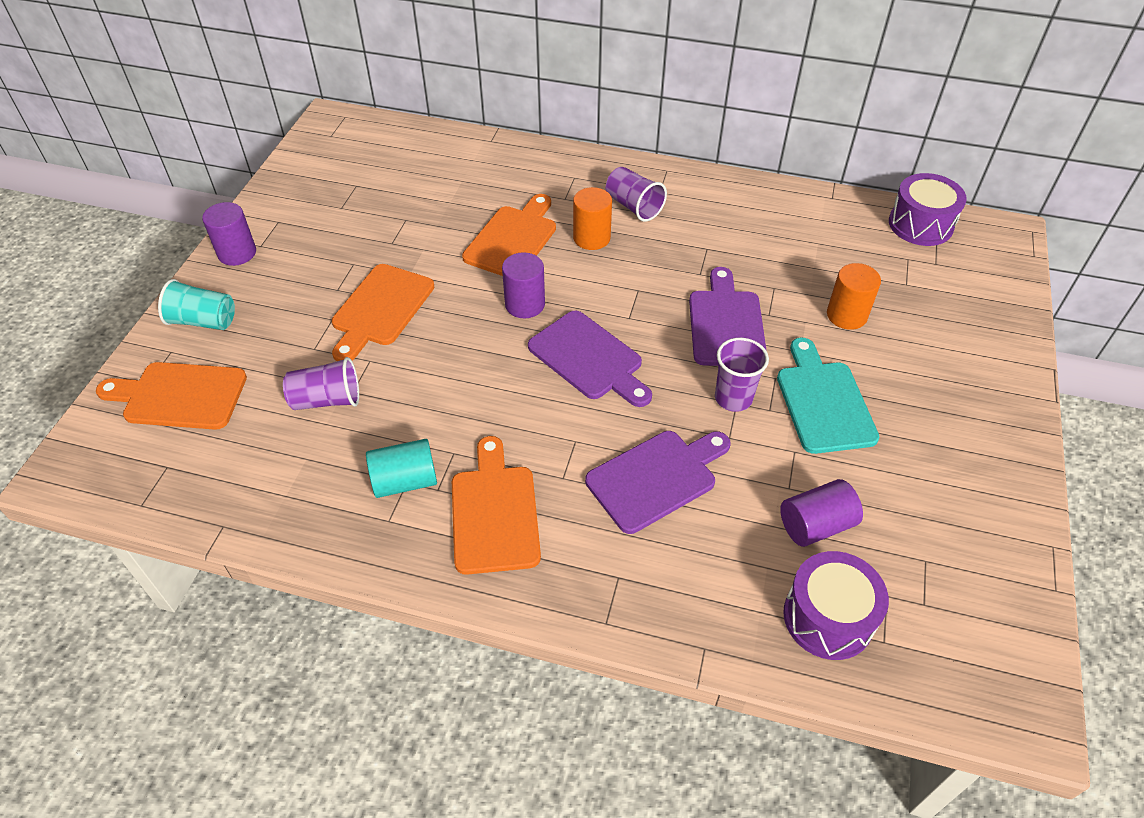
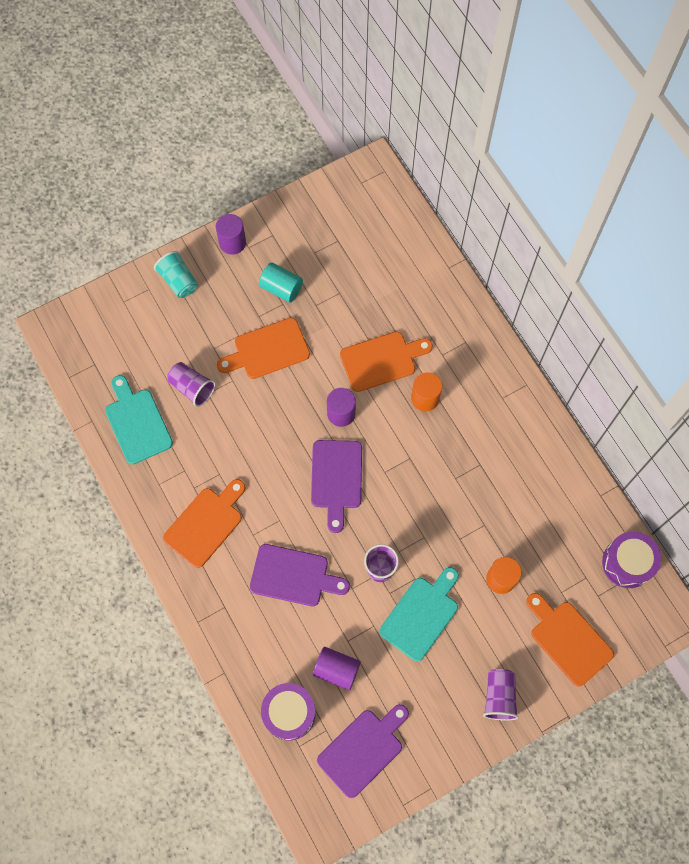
camera: 45 degrees right, 20 degrees up
(179, 396) = (131, 324): orange cutting board -> orange cutting board (568, 640)
(290, 482) = (137, 423): none -> turquoise cutting board
(405, 481) = (184, 469): turquoise cylinder -> turquoise cylinder (281, 288)
(633, 206) = (474, 396): purple cup -> purple cup (499, 697)
(726, 324) = (429, 523): purple cutting board -> purple cutting board (363, 749)

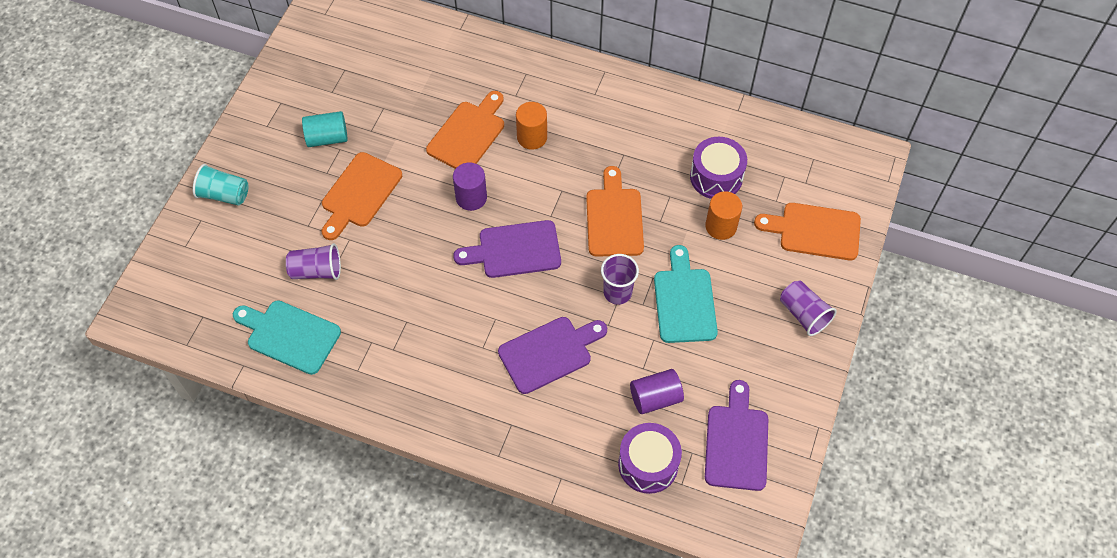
camera: 40 degrees left, 10 degrees down
(206, 524) = (431, 370): orange cutting board -> orange cutting board (614, 218)
(232, 243) = (248, 132): purple cylinder -> none
(336, 479) = (514, 250): purple cutting board -> purple cutting board turned 120 degrees clockwise
(627, 563) = (804, 143): purple drum -> purple drum (716, 177)

